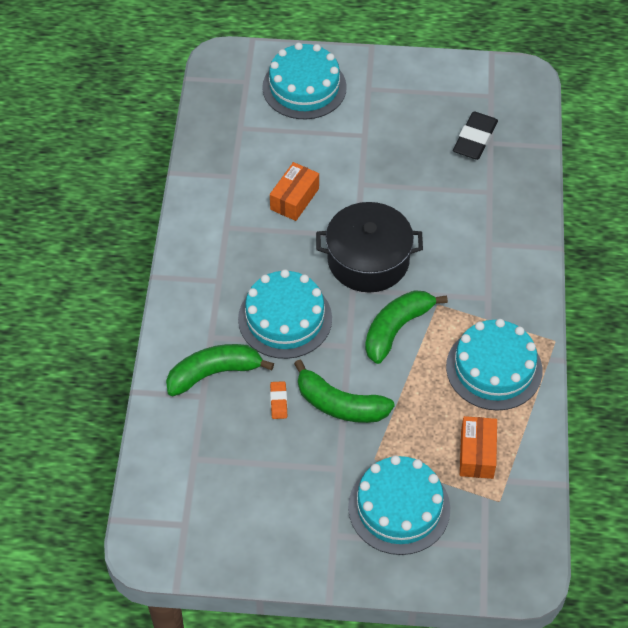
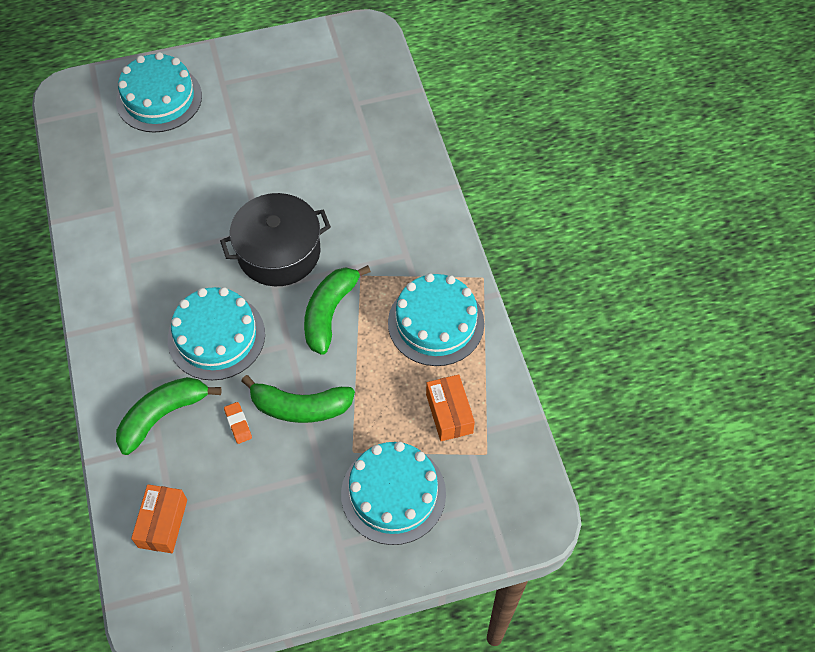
camera: 20 degrees left, 5 degrees up
(294, 199) = (186, 212): orange box -> orange box (162, 523)
(475, 139) = (340, 104): black eraser -> none

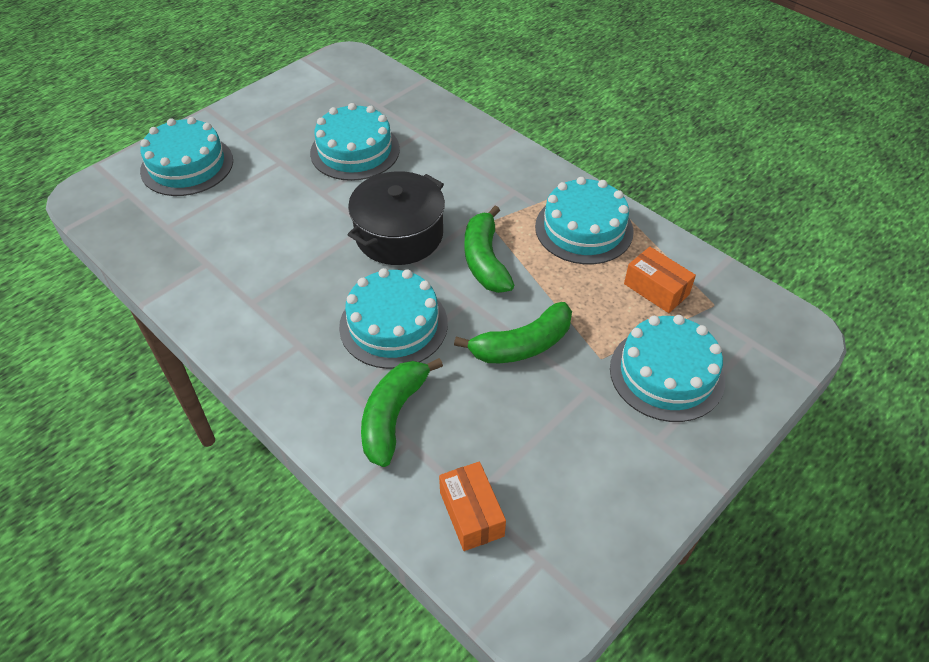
camera: 30 degrees left, 10 degrees down
(238, 424) = (475, 387): orange eraser -> none
(302, 146) = (355, 151): none -> turquoise cake

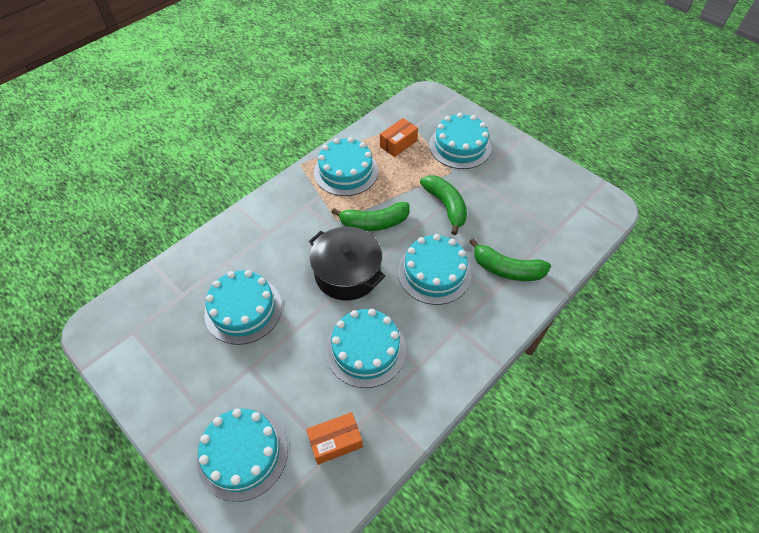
camera: 90 degrees left, 5 degrees up
(284, 253) = (366, 349): none -> turquoise cake
(471, 514) = (563, 231): orange box -> orange box (335, 441)

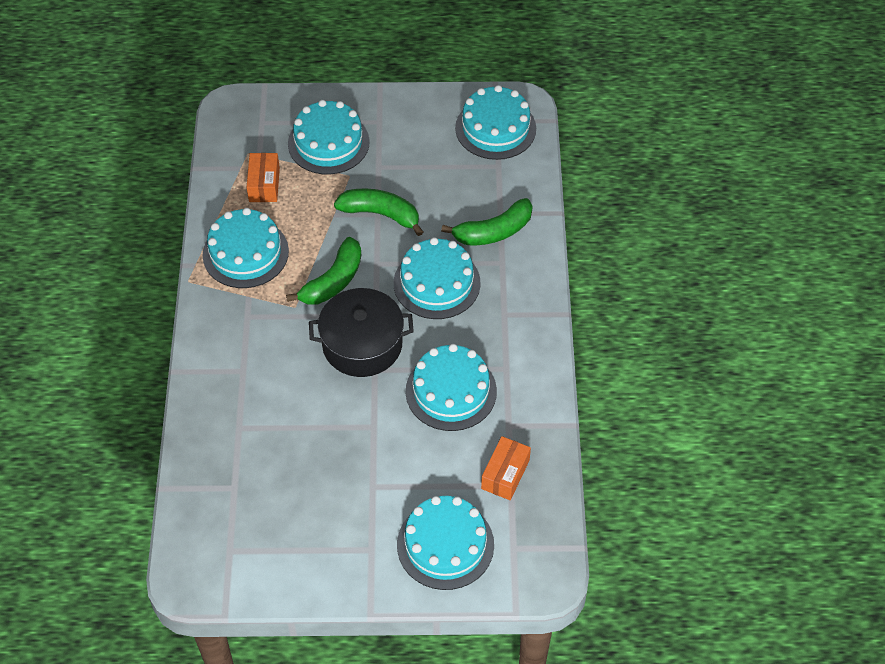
camera: 45 degrees left, 0 degrees up
(243, 309) = (307, 449): turquoise cake -> turquoise cake (495, 128)

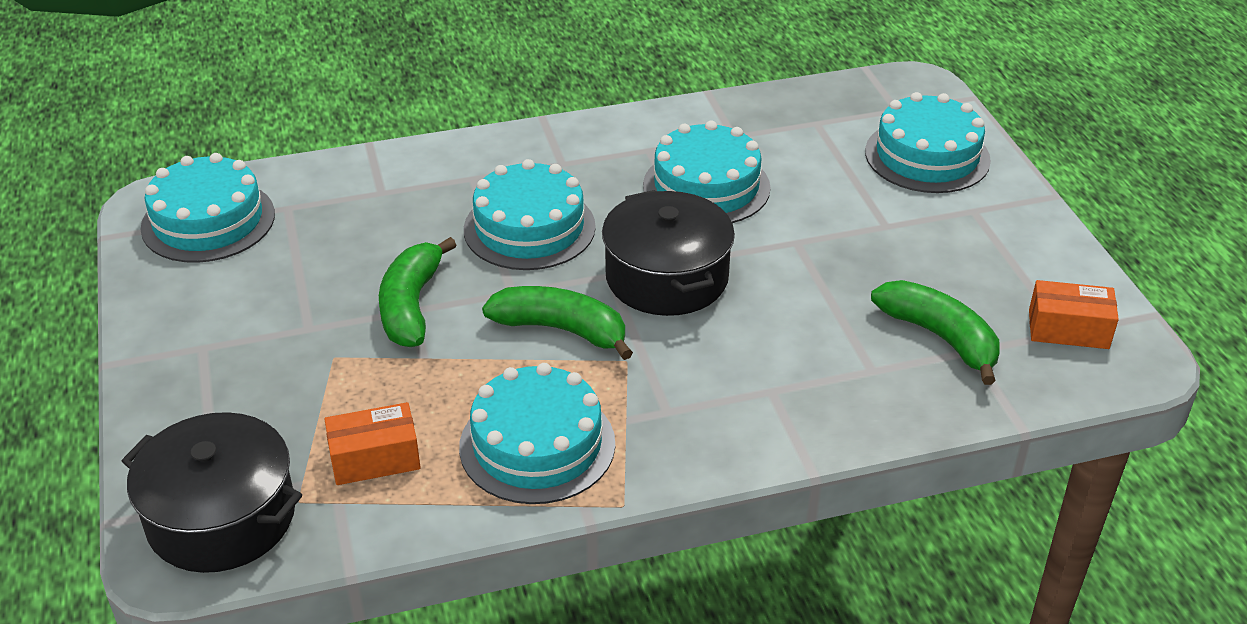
camera: 105 degrees left, 15 degrees down
(249, 124) = (221, 517): none -> black pot
(328, 143) = (260, 398): turquoise cake -> none
(493, 232) = (418, 192): green banana -> green banana (940, 337)
(505, 474) = (804, 128): orange box -> orange box (1068, 329)

